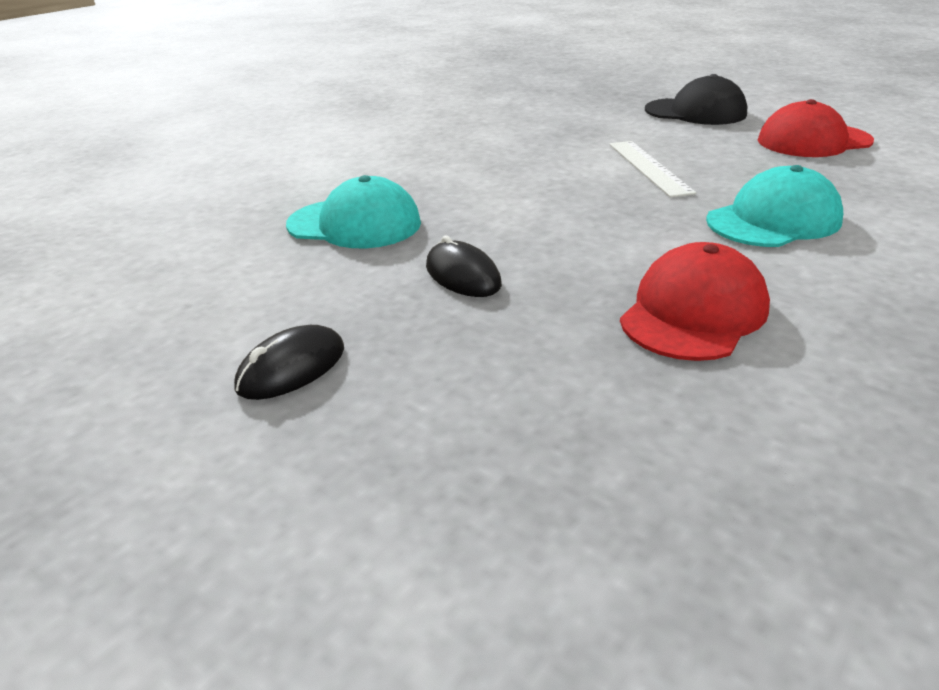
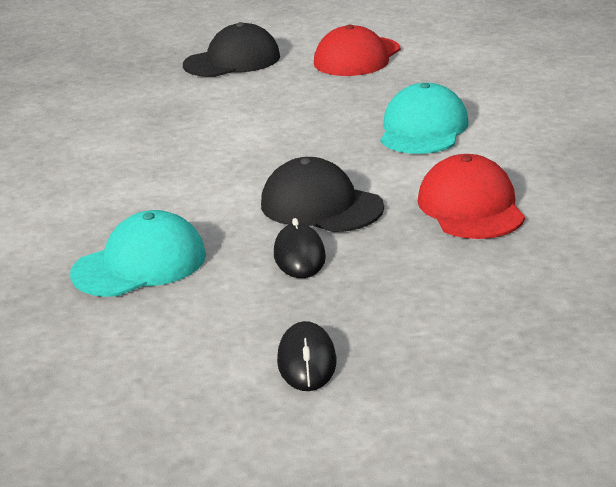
camera: 45 degrees left, 5 degrees down
(462, 275) = (299, 256): black mouse -> black mouse turned 75 degrees clockwise
(557, 244) = (321, 206): none -> black cap
(648, 167) = (280, 123): white ruler -> none

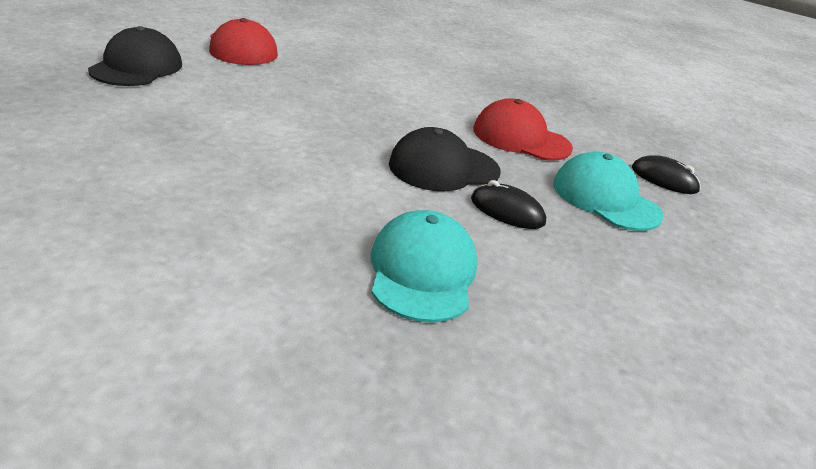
camera: 60 degrees left, 5 degrees up
(307, 361) = (665, 286): black mouse -> black mouse (664, 179)
(423, 129) = (392, 93): turquoise cap -> turquoise cap (605, 199)

